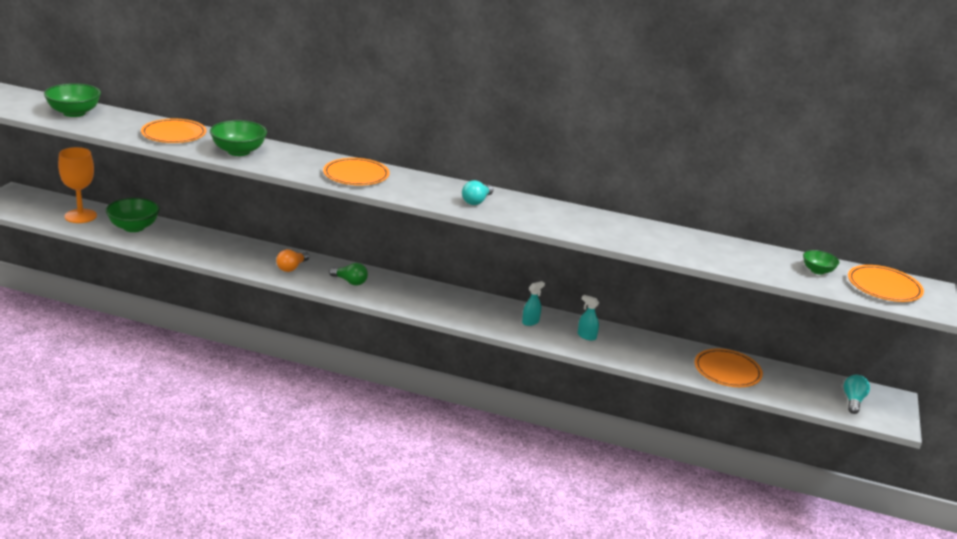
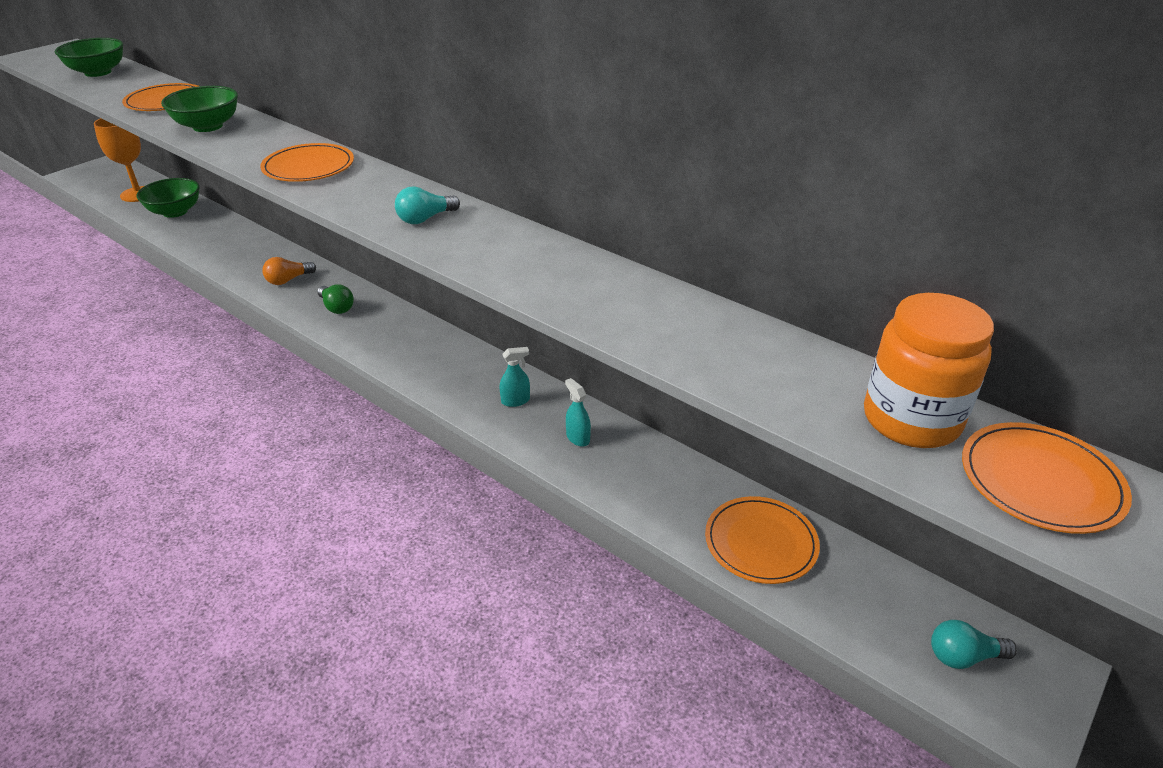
camera: 25 degrees right, 10 degrees up
(817, 271) = (911, 420): green bowl -> orange jar
(853, 401) = (963, 656): turquoise light bulb -> turquoise light bulb turned 135 degrees counterclockwise

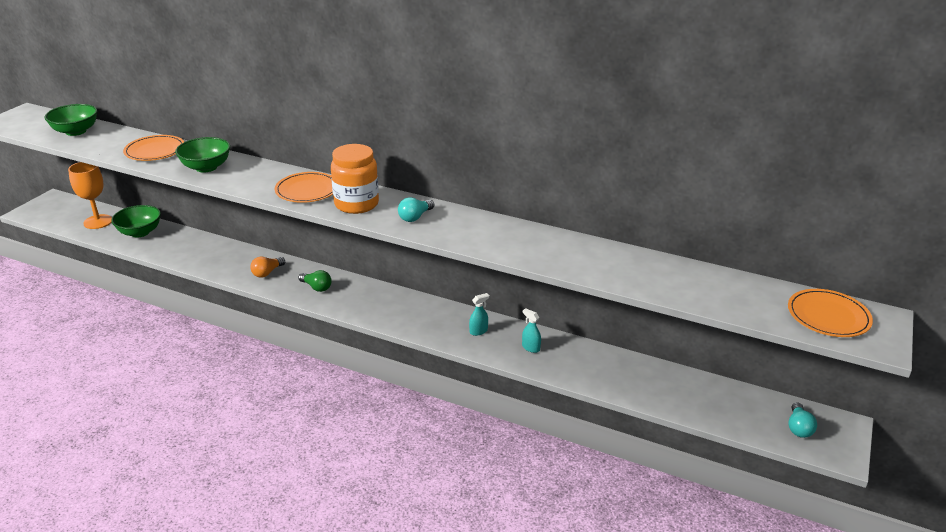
camera: 15 degrees left, 5 degrees down
(760, 542) = (668, 389): orange plate -> none
(911, 420) = (756, 296): orange jar -> orange jar (356, 204)
(963, 656) = (798, 428): turquoise light bulb -> turquoise light bulb turned 60 degrees counterclockwise

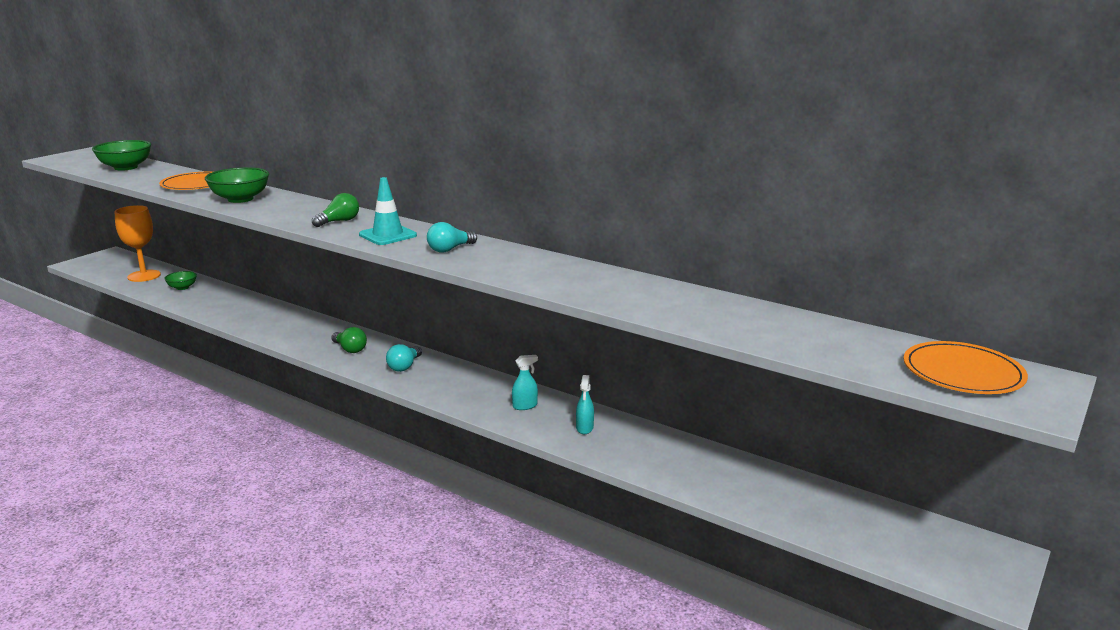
camera: 10 degrees right, 10 degrees down
(140, 232) = (182, 287): green bowl -> green bowl, size x0.57
(267, 272) = (301, 332): orange light bulb -> none
(307, 190) = (339, 221): orange plate -> green light bulb
(356, 204) = (388, 235): orange jar -> turquoise traffic cone
(530, 347) = (584, 428): turquoise spray bottle -> turquoise spray bottle turned 135 degrees counterclockwise
(798, 428) = (932, 551): turquoise light bulb -> turquoise light bulb (404, 366)

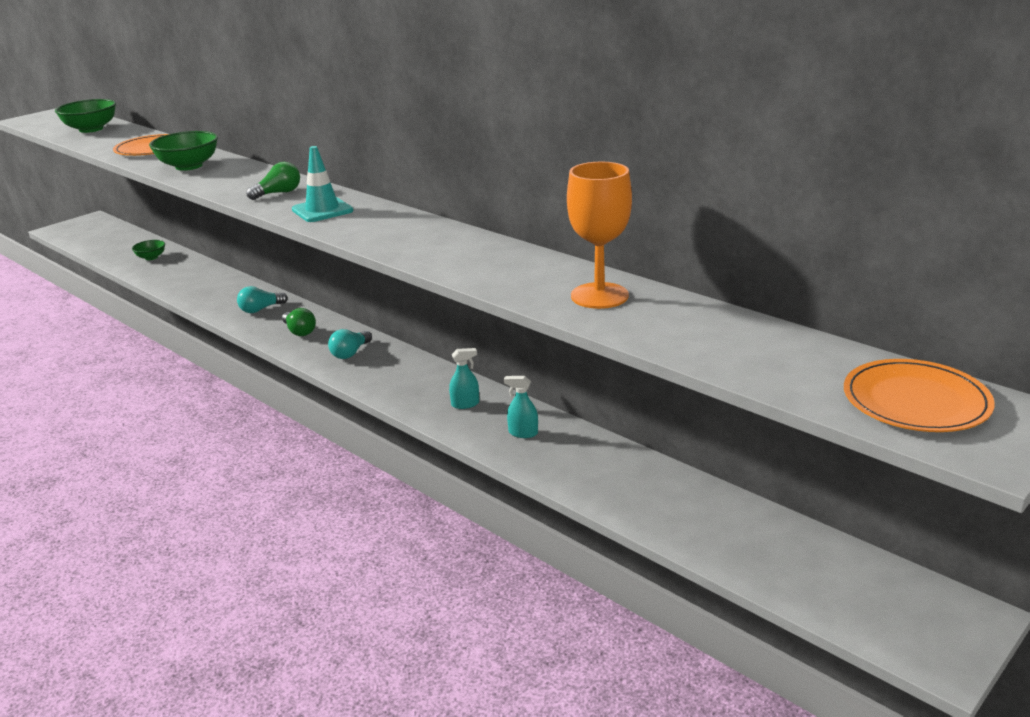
camera: 10 degrees right, 5 degrees up
(144, 276) = (117, 244): orange goblet -> orange goblet (599, 296)
(450, 249) = (381, 228): turquoise light bulb -> turquoise light bulb (260, 309)
(584, 428) = (523, 433): turquoise spray bottle -> turquoise spray bottle turned 90 degrees clockwise

